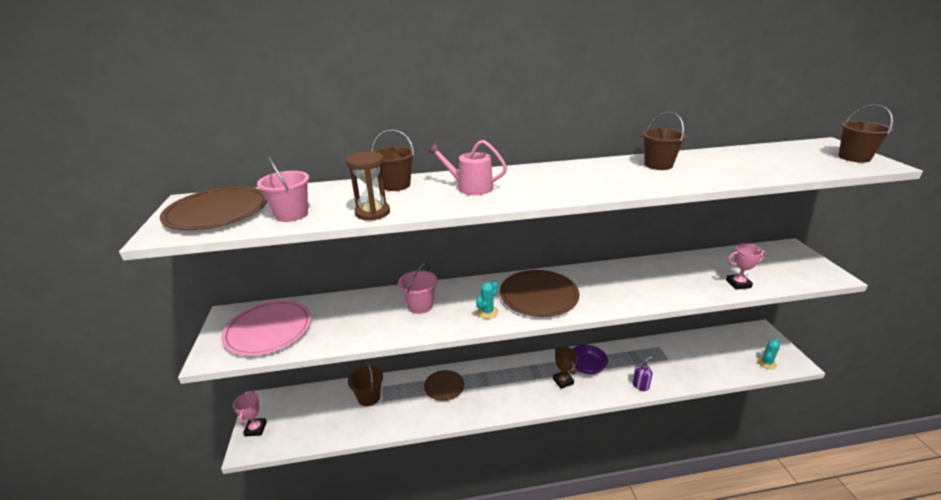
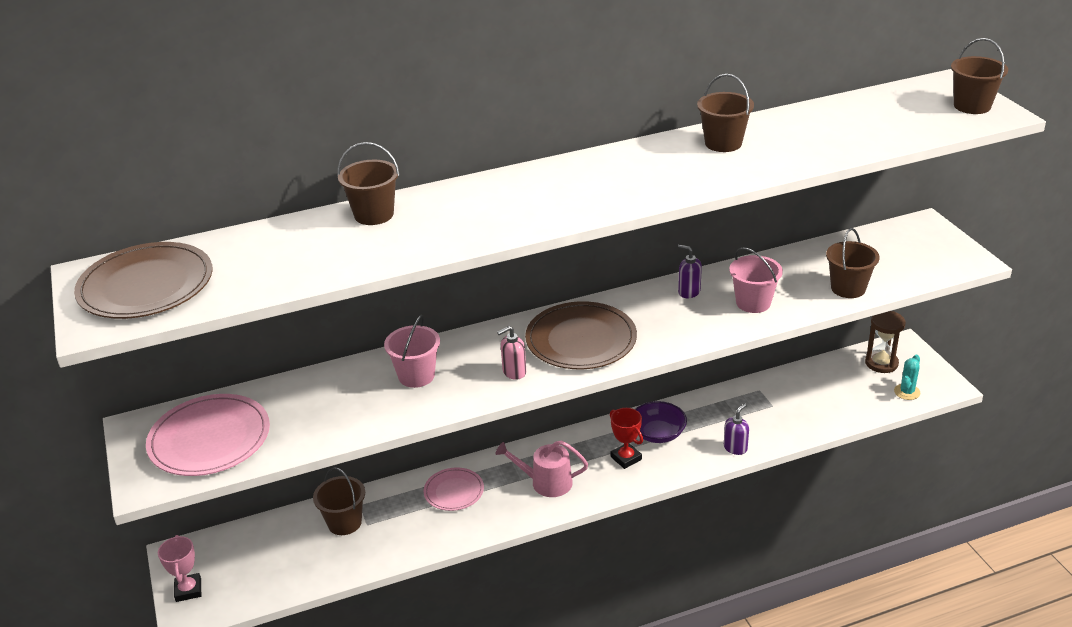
camera: 10 degrees left, 5 degrees up
(291, 214) = (253, 277): pink bucket -> pink bucket (753, 303)
(372, 213) = (362, 263): brown hourglass -> brown hourglass (881, 363)
(444, 386) = (454, 491): brown plate -> pink plate
(470, 187) = (478, 208): pink watering can -> pink watering can (546, 482)
(487, 312) = (514, 372): turquoise cactus -> pink soap dispenser
(563, 381) = (626, 458): brown trophy -> red trophy
(619, 273) = (689, 292): none -> purple soap dispenser
(738, 284) = (848, 288): pink trophy -> brown bucket

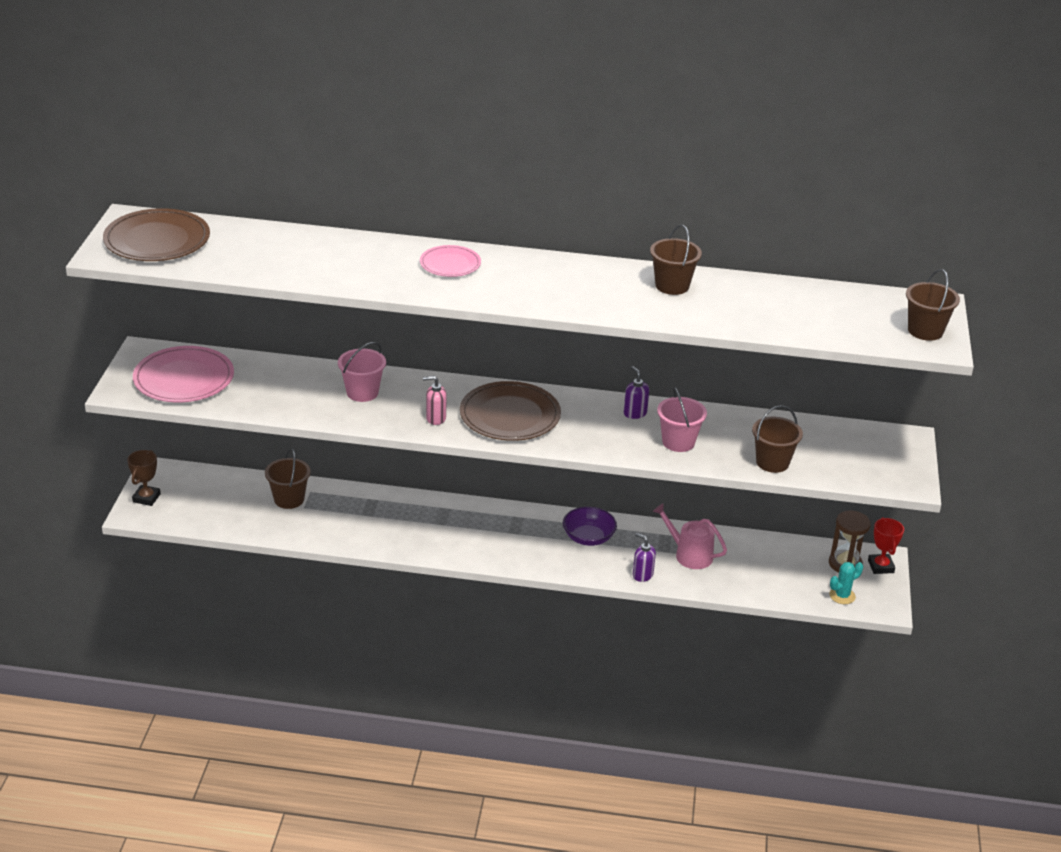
camera: 25 degrees right, 0 degrees up
(188, 590) = (146, 498): pink trophy -> brown trophy
(374, 215) = (351, 245): brown bucket -> none
(454, 491) = (387, 511): pink plate -> pink plate (450, 264)
(546, 482) = (464, 535): pink watering can -> pink watering can (689, 555)
(626, 458) = (544, 544): red trophy -> red trophy (880, 566)
(735, 448) = (642, 575): purple soap dispenser -> purple soap dispenser turned 120 degrees counterclockwise

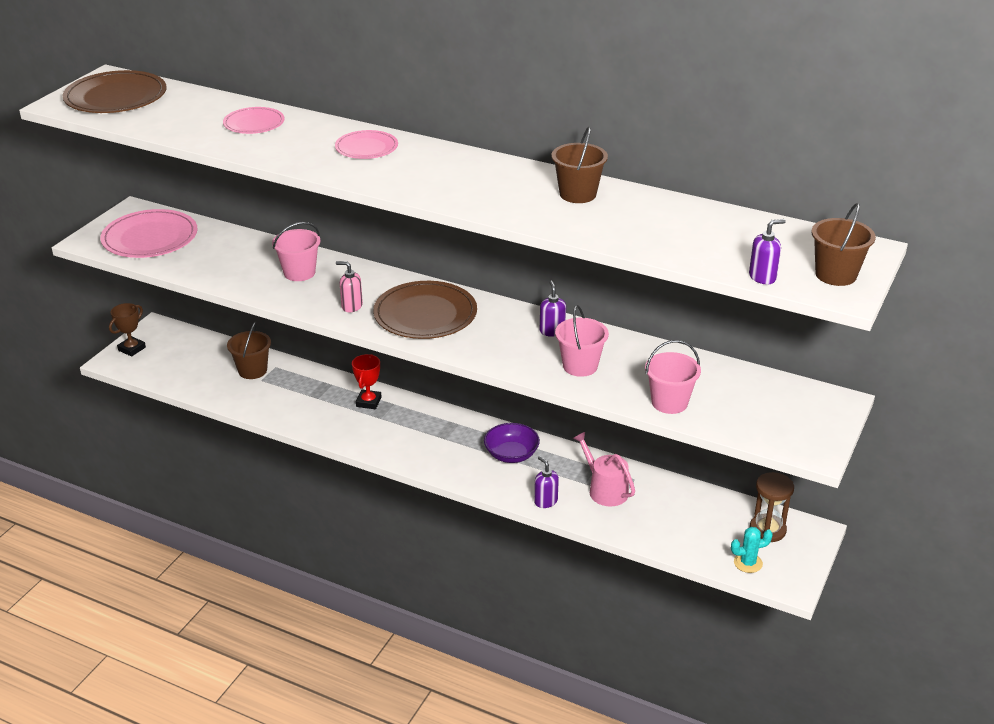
camera: 20 degrees right, 0 degrees up
(322, 252) = (254, 123): none -> pink plate
(772, 462) = (669, 402): brown bucket -> pink bucket
(870, 341) = (762, 277): none -> purple soap dispenser
(880, 566) = (806, 540): red trophy -> red trophy (368, 402)

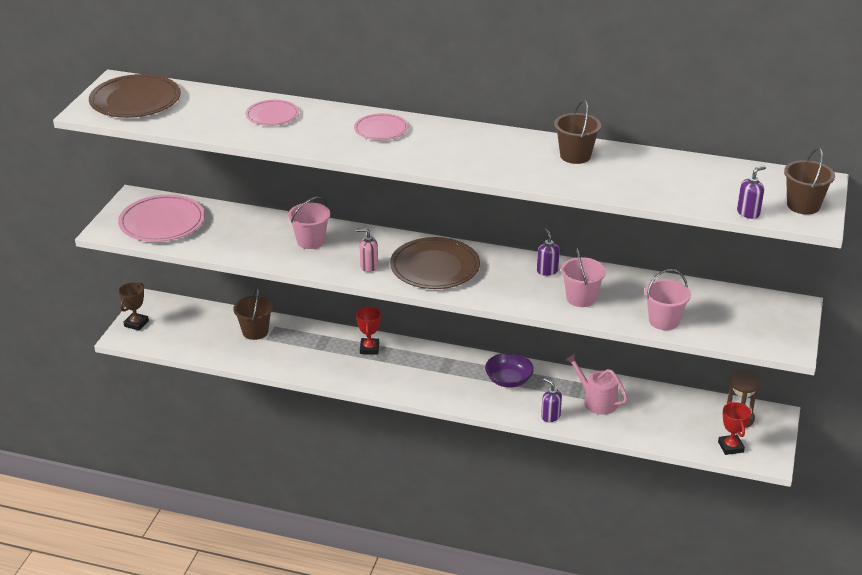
camera: 10 degrees left, 0 degrees up
(748, 563) = (730, 447): turquoise cactus -> red trophy

